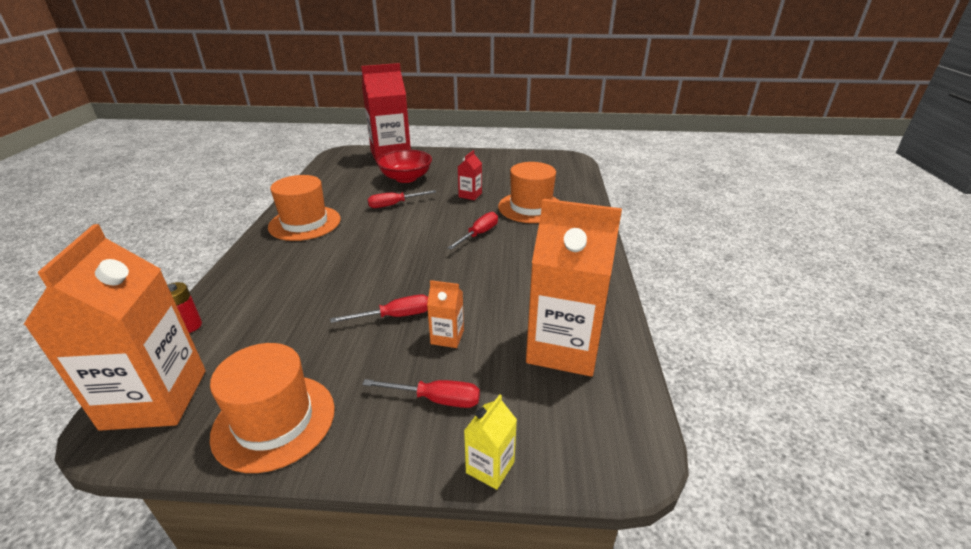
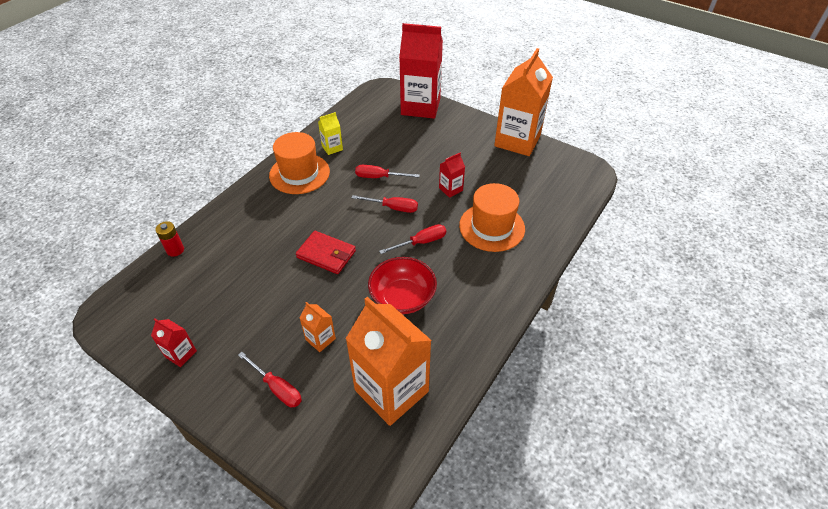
camera: 30 degrees right, 15 degrees up
(155, 399) = (132, 303): orange carton -> orange carton (517, 141)
(274, 421) = (181, 354): orange hat -> red carton
(390, 271) = (326, 254): none -> red wallet
(395, 316) = (300, 302): red screwdriver -> red screwdriver (393, 208)
(406, 178) = (412, 145): red bowl -> red bowl (402, 297)
(490, 467) = (272, 455): yellow carton -> yellow carton (332, 148)

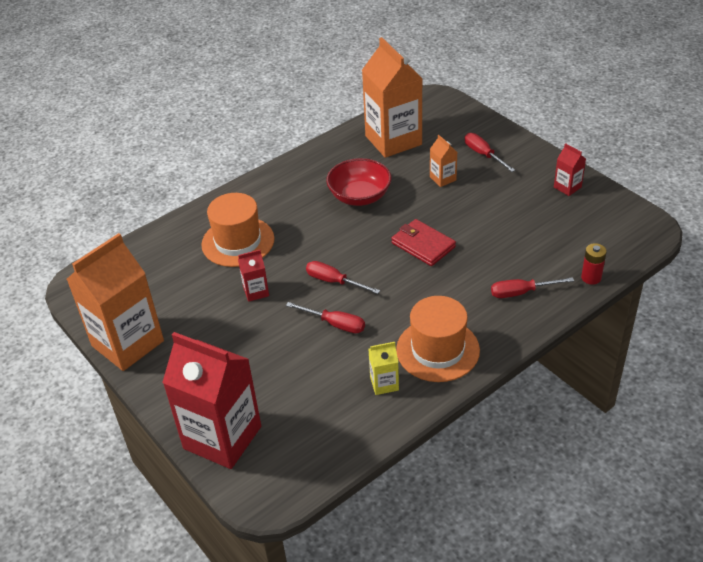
camera: 160 degrees left, 5 degrees down
(421, 242) = (320, 240): red screwdriver -> red screwdriver (521, 292)

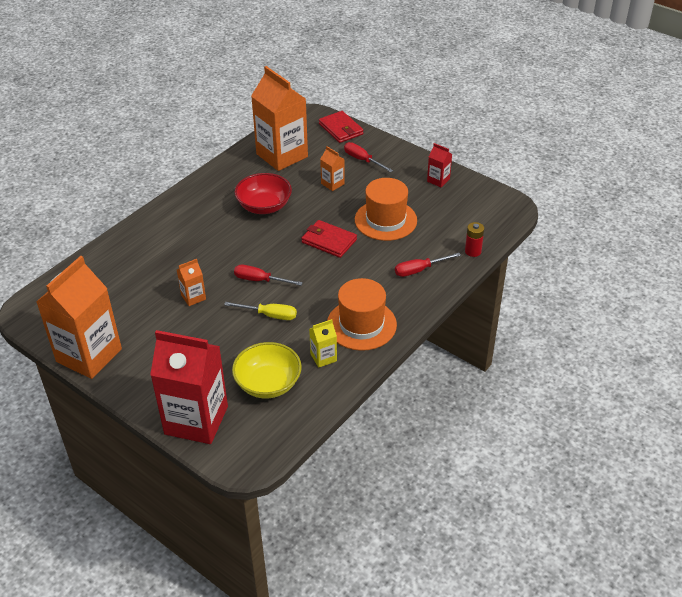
camera: 15 degrees left, 0 degrees up
(238, 242) = (165, 257): orange hat -> orange hat (385, 220)
(256, 291) = (193, 297): red carton -> orange carton
(313, 406) = (268, 383): none -> yellow bowl
(335, 324) = (269, 315): red screwdriver -> yellow screwdriver
(467, 117) = (341, 129): none -> red wallet

